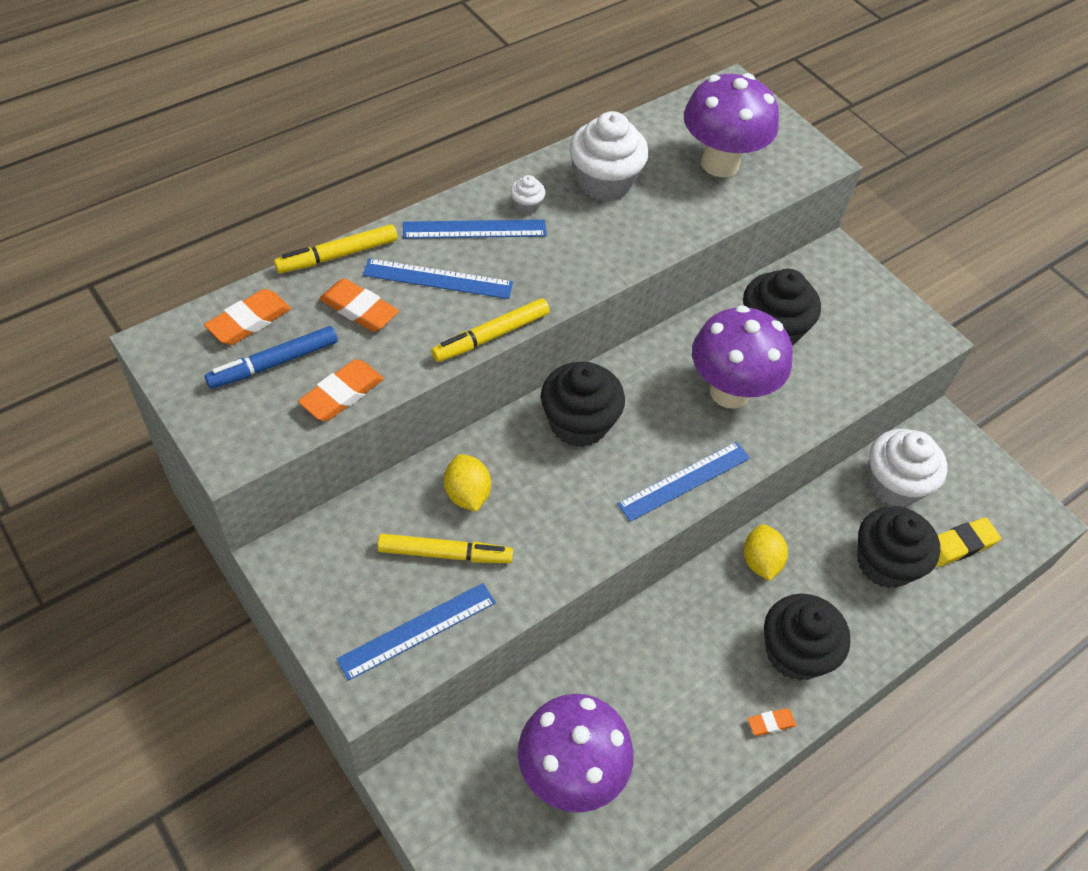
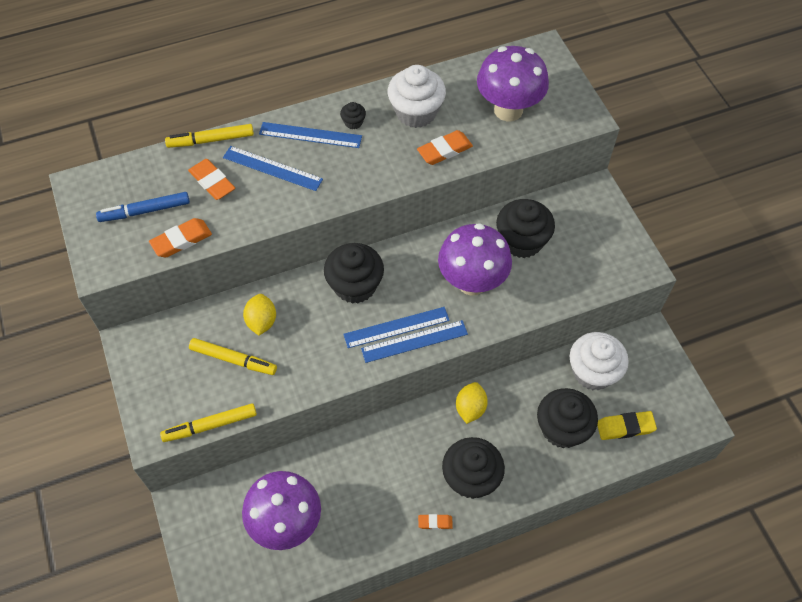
camera: 20 degrees right, 5 degrees up
(249, 321) = (138, 178): orange eraser -> orange eraser (444, 150)
(417, 630) = (199, 407): blue ruler -> blue ruler (396, 327)
(491, 336) = (294, 216): yellow marker -> yellow marker (210, 425)
(526, 205) = (353, 122): white cupcake -> black cupcake

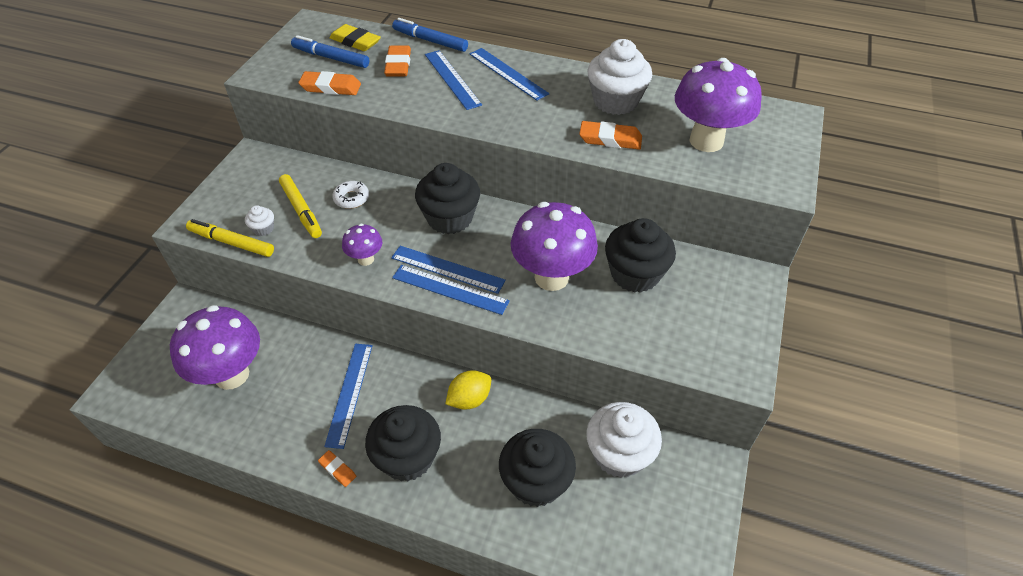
camera: 40 degrees right, 10 degrees down
(211, 140) = (430, 41): yellow marker -> blue marker
(221, 396) = (263, 229): none -> white cupcake
(261, 321) = (351, 198): yellow lemon -> white donut
(330, 362) = (366, 259): none -> purple mushroom
(353, 122) = (553, 82): black cupcake -> none
(387, 468) = (349, 393): none -> blue ruler
(625, 427) = (602, 531): yellow eraser -> yellow eraser (355, 41)

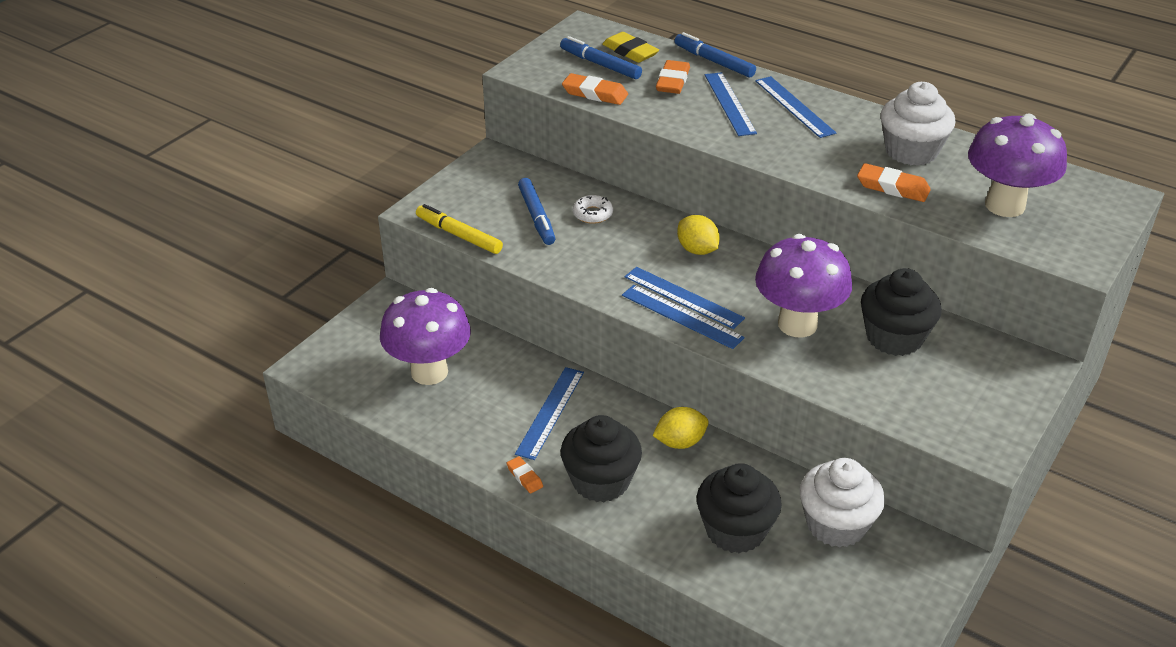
camera: 15 degrees right, 10 degrees down
(263, 229) = (493, 228): white cupcake -> none
(301, 210) = (536, 217): yellow marker -> blue marker
(366, 259) = (597, 273): purple mushroom -> none
(450, 218) = (697, 250): black cupcake -> yellow lemon

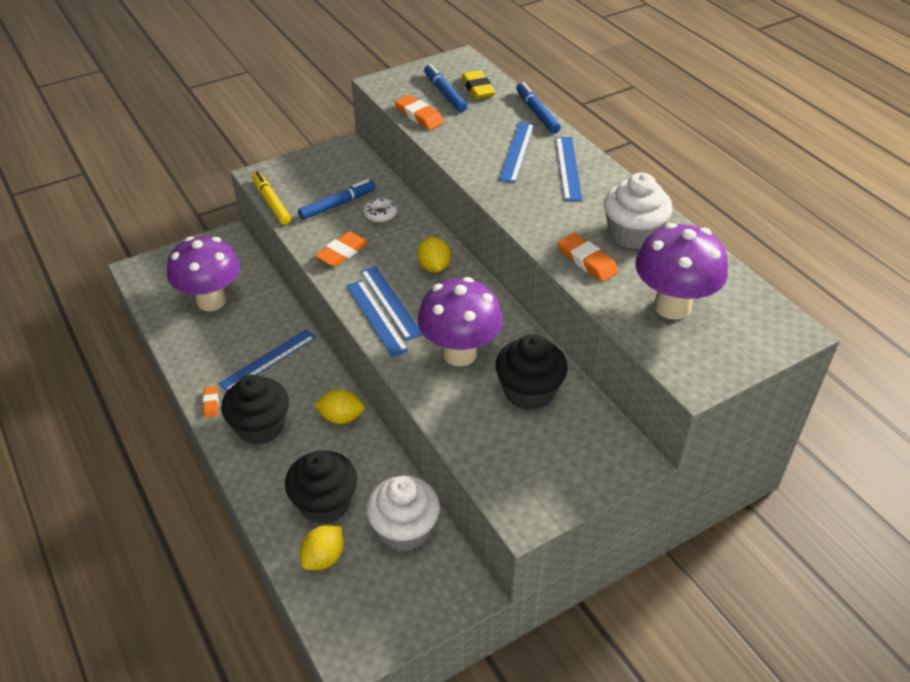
camera: 25 degrees right, 5 degrees up
(536, 217) = (338, 204): blue marker -> blue marker turned 135 degrees counterclockwise
(673, 81) = (488, 121): orange eraser -> orange eraser (342, 253)
(779, 582) = (324, 558): none -> yellow lemon

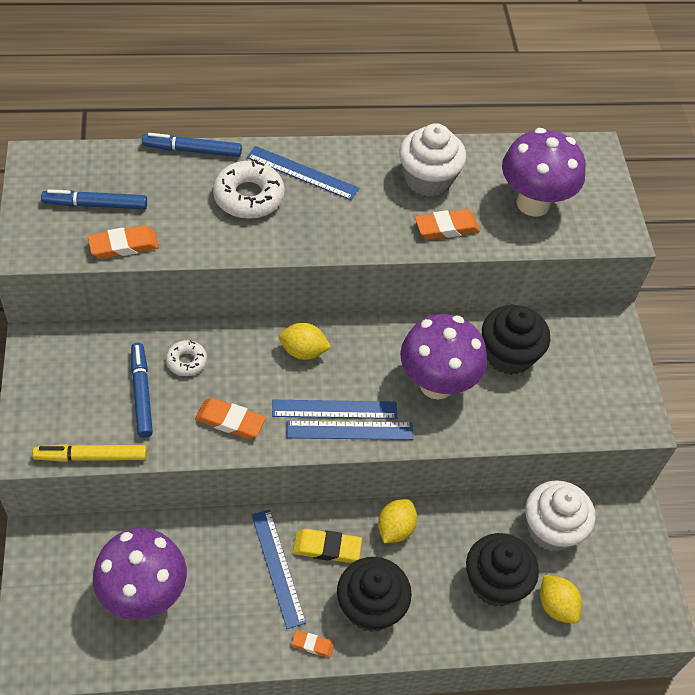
camera: 70 degrees left, 10 degrees up
(342, 253) = (230, 421): orange eraser -> orange eraser turned 45 degrees counterclockwise
(478, 88) = (108, 174): yellow eraser -> yellow eraser (327, 548)
(517, 151) = (248, 197): blue ruler -> white donut

